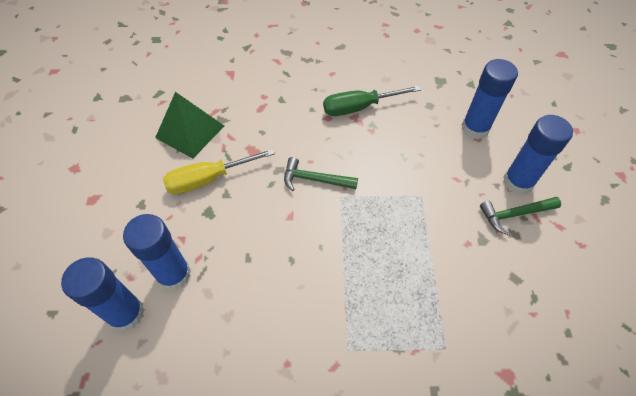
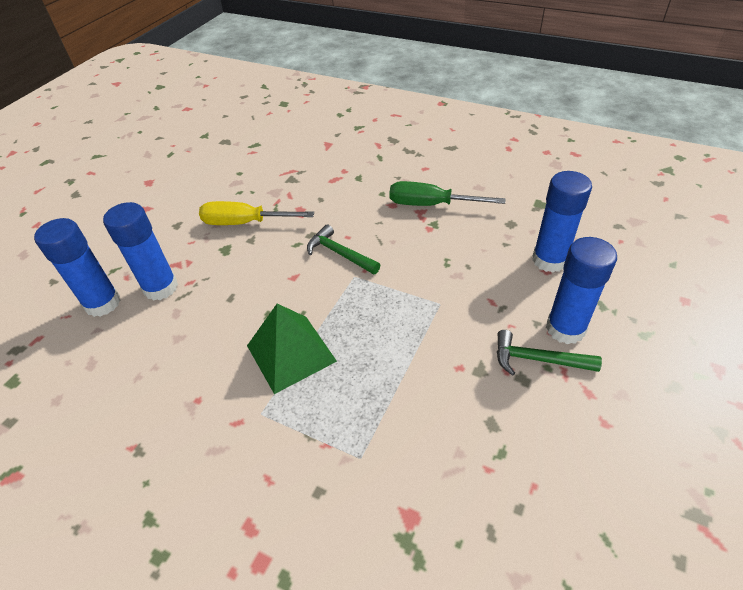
camera: 30 degrees right, 10 degrees down
(190, 131) = (258, 181): green pyramid -> green pyramid (291, 353)

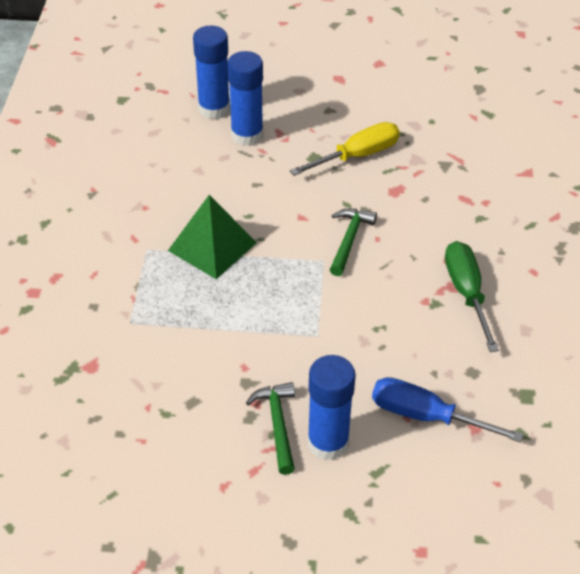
camera: 65 degrees right, 0 degrees up
(245, 223) = (357, 156): yellow screwdriver -> yellow screwdriver turned 75 degrees clockwise
(549, 260) = (426, 416): blue glue stick -> blue screwdriver

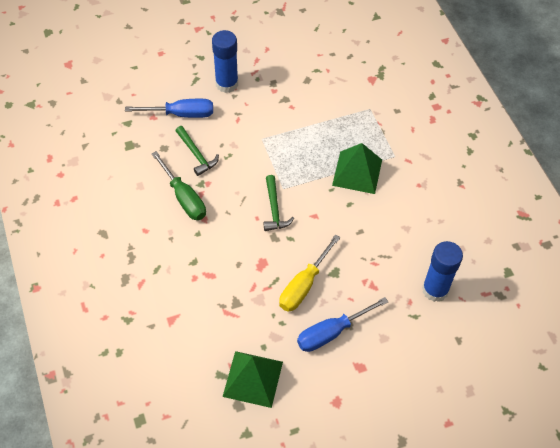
camera: 155 degrees right, 10 degrees up
(247, 135) = (394, 273): blue glue stick -> none
(277, 424) = (257, 84): green hammer -> green hammer (196, 154)
(351, 110) = (332, 332): none -> blue screwdriver
(455, 101) = (253, 379): none -> green pyramid

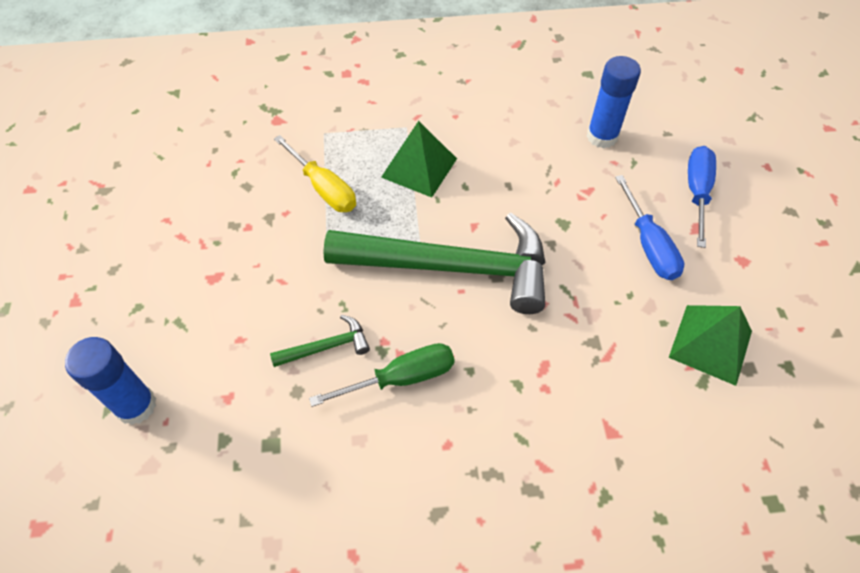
camera: 75 degrees left, 0 degrees up
(181, 114) = (240, 355): blue screwdriver -> blue screwdriver (697, 193)
(227, 84) = (208, 282): blue glue stick -> blue glue stick (136, 405)
(274, 209) = (452, 267): green hammer -> green hammer, size x2.47
(304, 285) = (577, 259): yellow screwdriver -> yellow screwdriver (323, 188)

